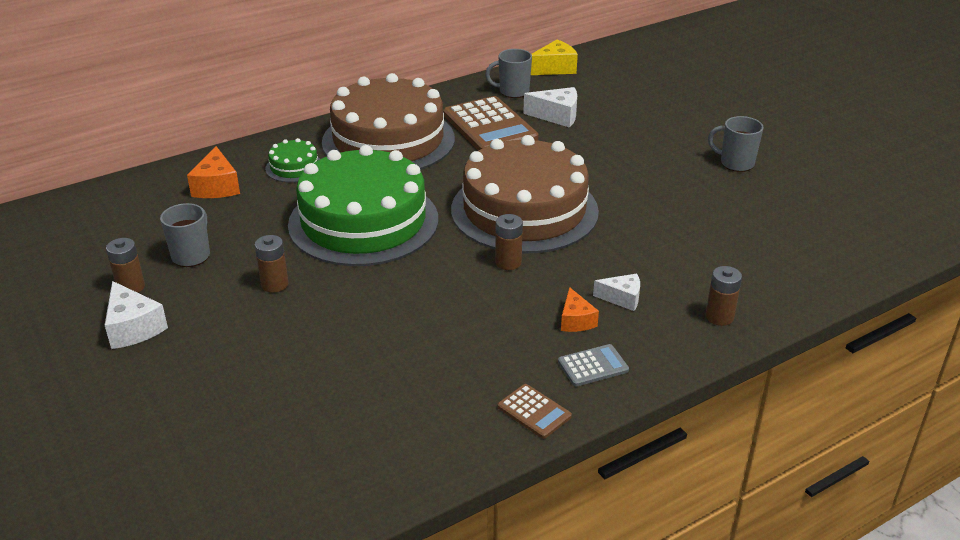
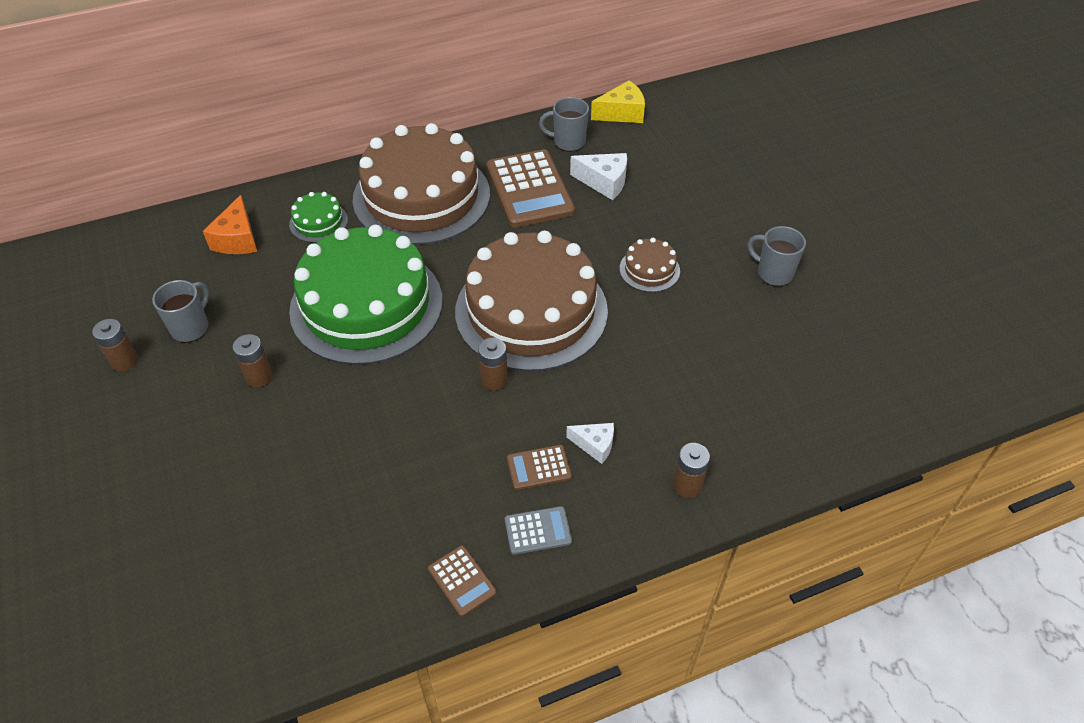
camera: 10 degrees right, 15 degrees up
(133, 328) = (114, 413): white cheese -> none
(575, 320) = (539, 468): orange cheese -> brown calculator
(623, 171) = (649, 269): none -> brown cake

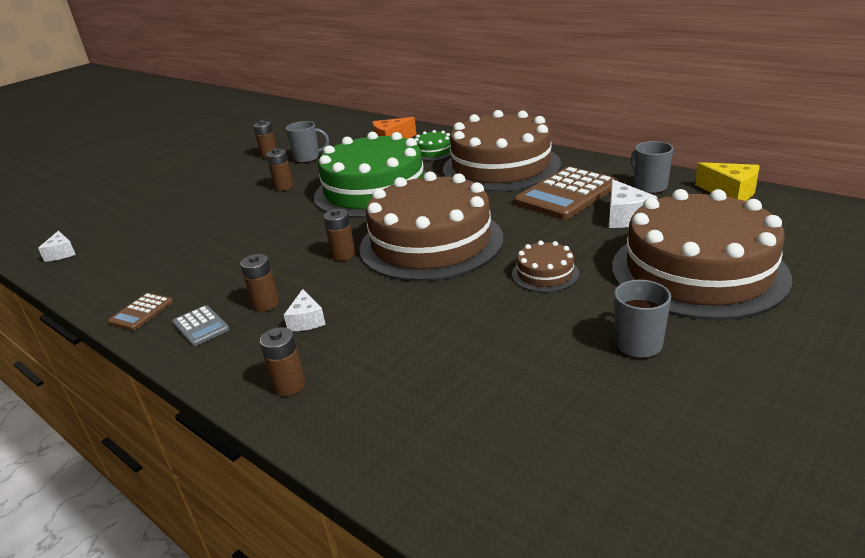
camera: 65 degrees right, 20 degrees down
(203, 660) = (61, 253): none -> white cheese
(539, 468) = (266, 304): brown calculator -> brown battery
(714, 197) = (698, 271): none -> brown cake

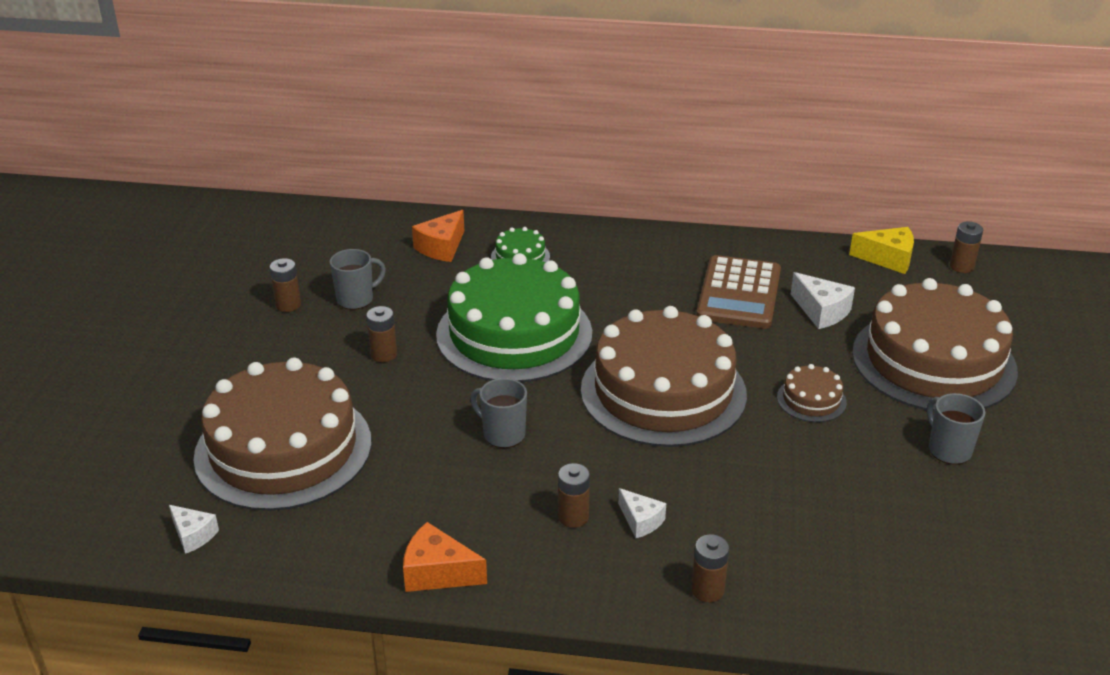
camera: 35 degrees left, 5 degrees up
(141, 312) = (438, 572): brown calculator -> orange cheese
(201, 326) = (534, 565): grey calculator -> none
(343, 255) = (585, 433): brown battery -> brown battery (961, 266)
(501, 166) = (629, 266): brown cake -> brown cake (283, 449)
(649, 187) = (810, 266): grey mug -> grey mug (503, 434)

